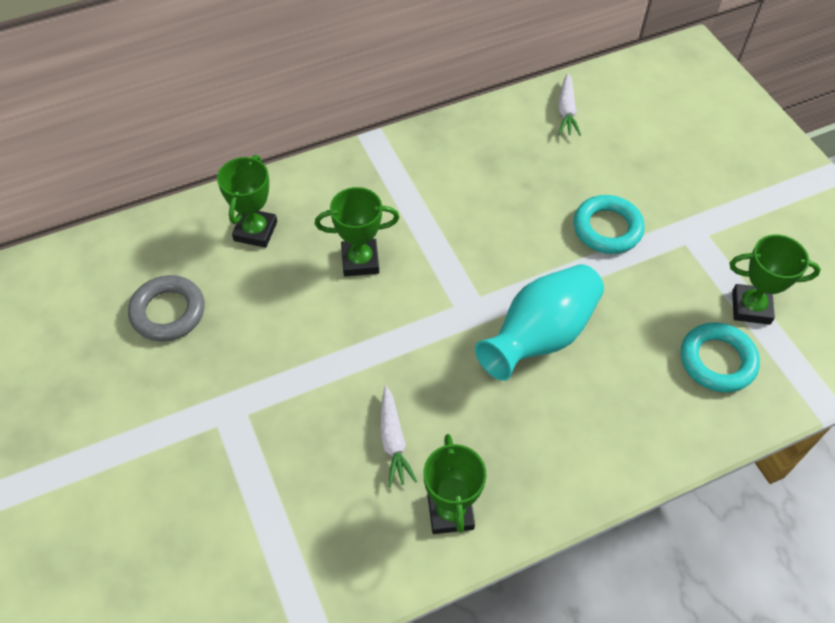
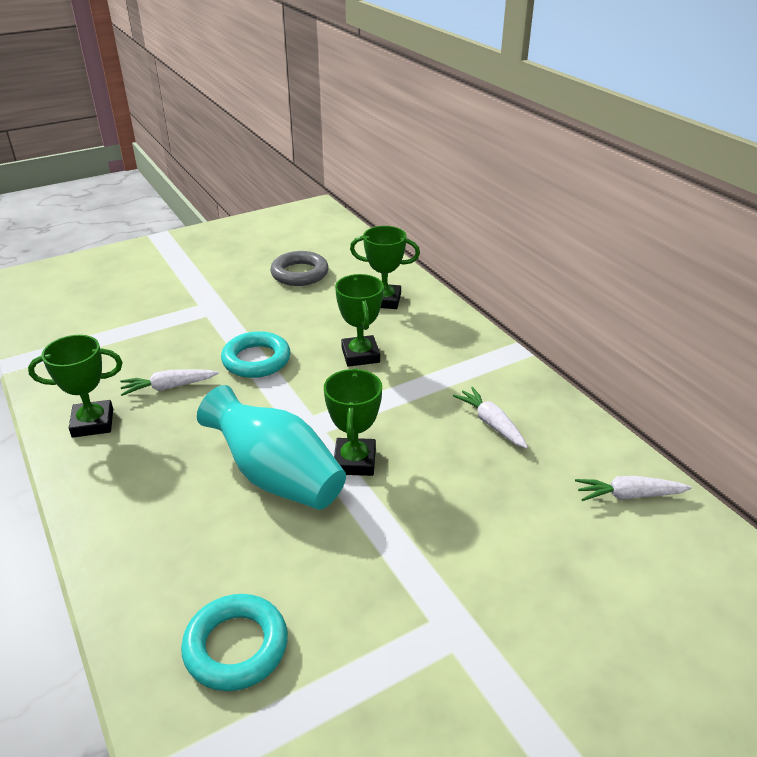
camera: 85 degrees right, 20 degrees down
(478, 175) = (491, 423): none -> white carrot
(607, 228) = (438, 535): turquoise ring -> turquoise ring (256, 360)
(750, 307) = (325, 698): green trophy -> green trophy (354, 461)

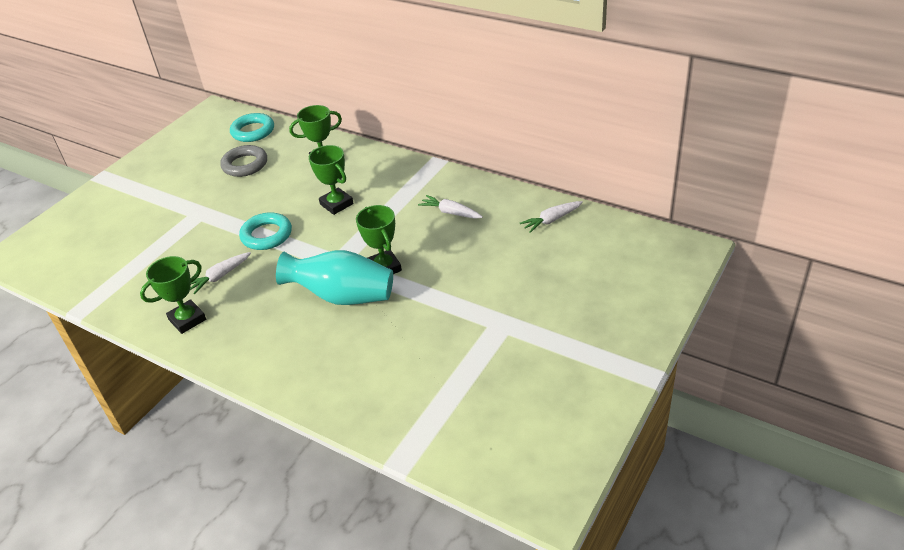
camera: 25 degrees left, 5 degrees up
(236, 646) = (393, 385): turquoise ring -> turquoise ring (253, 131)

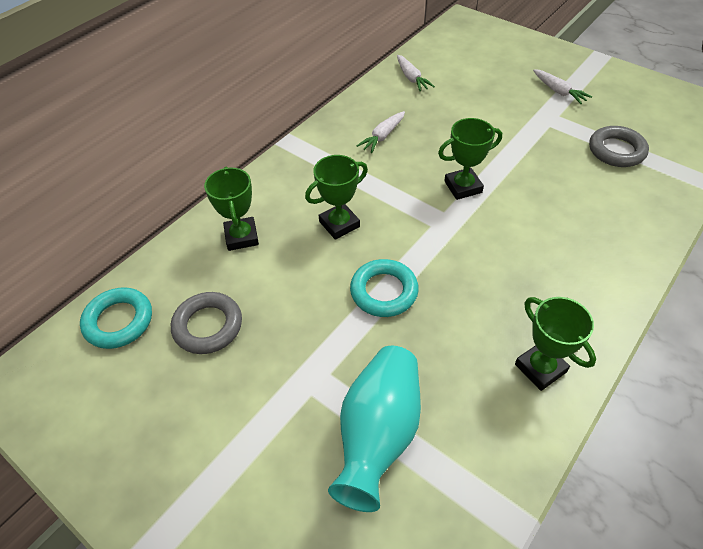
camera: 85 degrees left, 10 degrees up
(220, 276) = (459, 338): white carrot -> white carrot (558, 91)
(342, 296) = (505, 219): turquoise vase -> turquoise vase (378, 433)
(450, 380) = (616, 151): none -> grey ring

